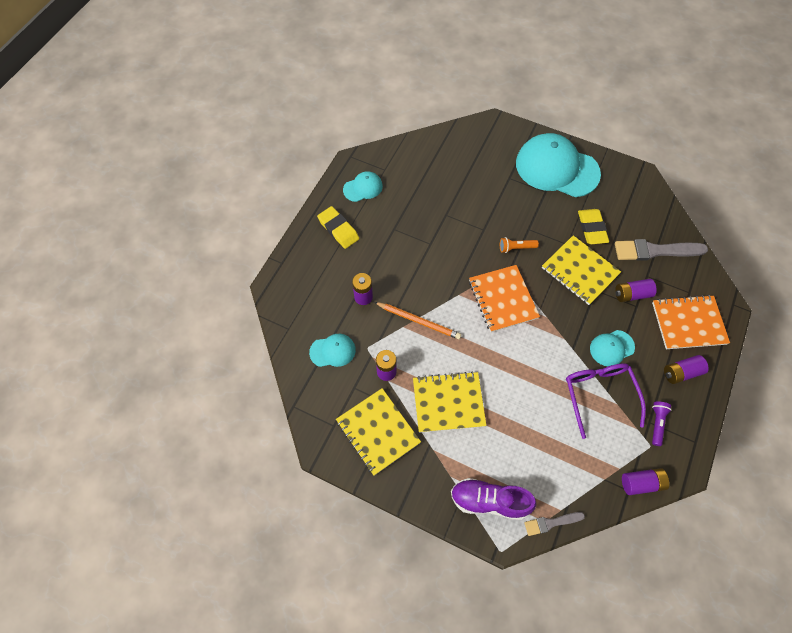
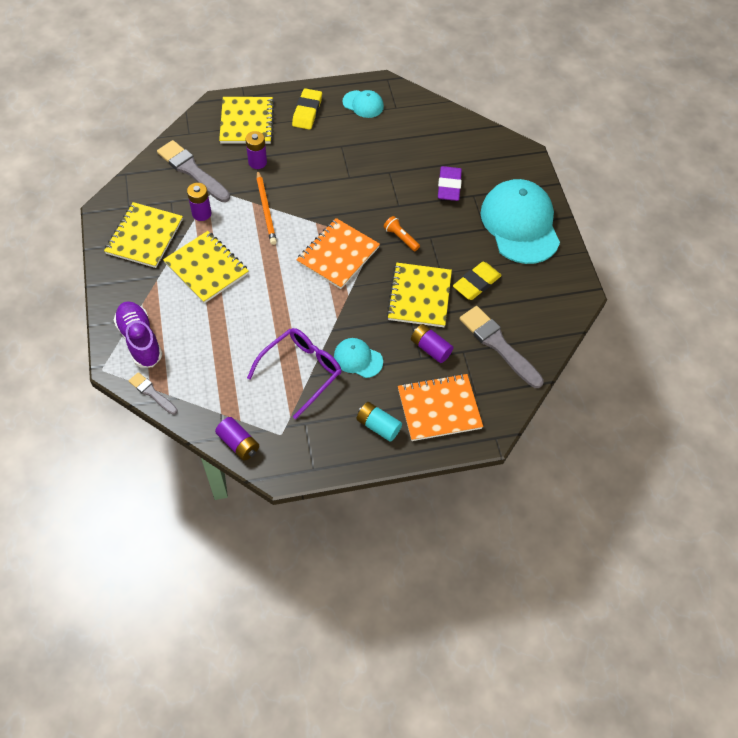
camera: 50 degrees right, 5 degrees down
(313, 278) = (247, 122): none -> yellow notebook
(333, 351) = (192, 170): turquoise cap -> grey brush
(489, 187) = (449, 186): none -> purple eraser
(657, 423) = (308, 429): purple flashlight -> none
(681, 372) = (378, 426): purple battery -> turquoise battery
(688, 323) = (439, 408): orange notebook -> orange notebook turned 60 degrees counterclockwise

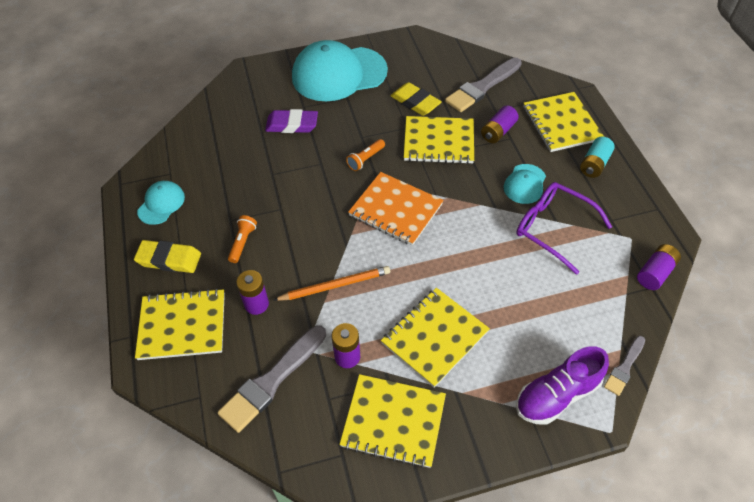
camera: 90 degrees left, 5 degrees down
(317, 154) = (242, 242): none -> orange flashlight
(439, 408) = (561, 123): orange notebook -> yellow notebook

